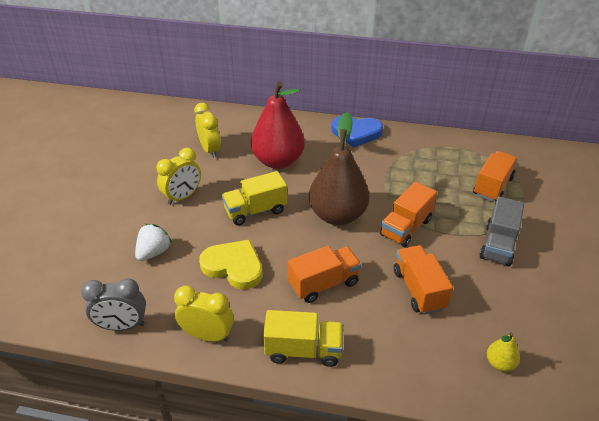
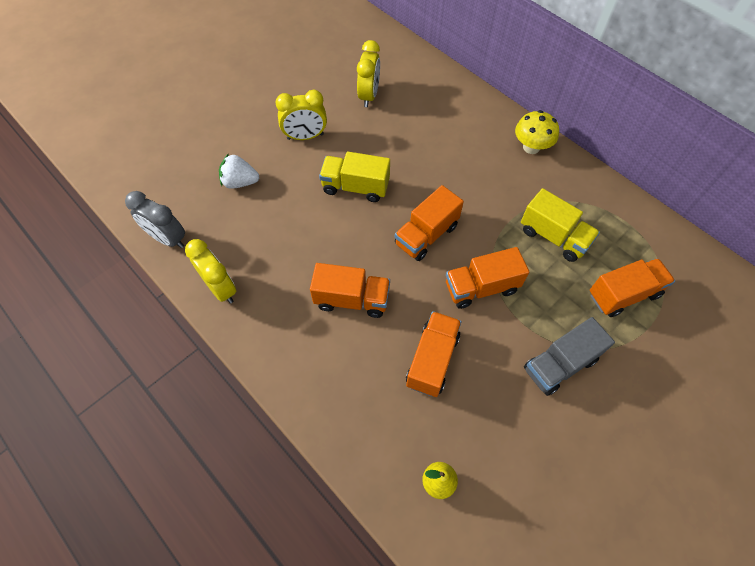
camera: 35 degrees right, 20 degrees up
(154, 252) = (240, 182): white strawberry -> white strawberry turned 150 degrees counterclockwise
(234, 266) = (291, 235): yellow heart -> none
(278, 161) = (422, 141): red pear -> none
(303, 350) = (282, 351): yellow truck -> yellow truck (553, 237)
(337, 215) = (426, 235): brown pear -> orange truck
(356, 133) = (531, 147): blue heart -> yellow mushroom

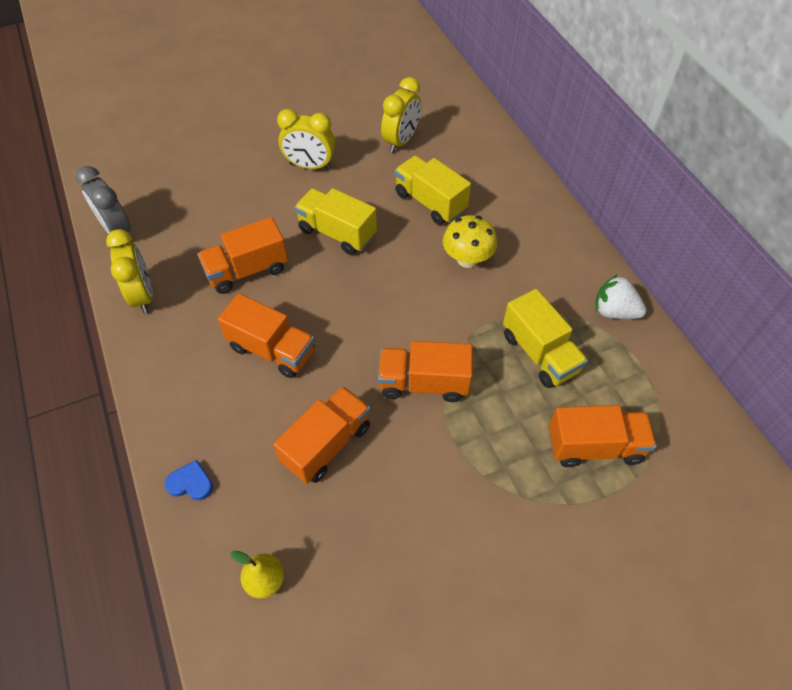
camera: 20 degrees right, 5 degrees down
(240, 182) = (218, 194): white strawberry -> white strawberry (614, 311)
(341, 429) = (190, 483): none -> blue heart
(416, 140) = (430, 202): none -> yellow truck
(426, 235) = (389, 306): orange truck -> orange truck (247, 270)
(531, 147) = (562, 245): yellow mushroom -> yellow mushroom (467, 259)
(560, 364) = (474, 500): grey truck -> none

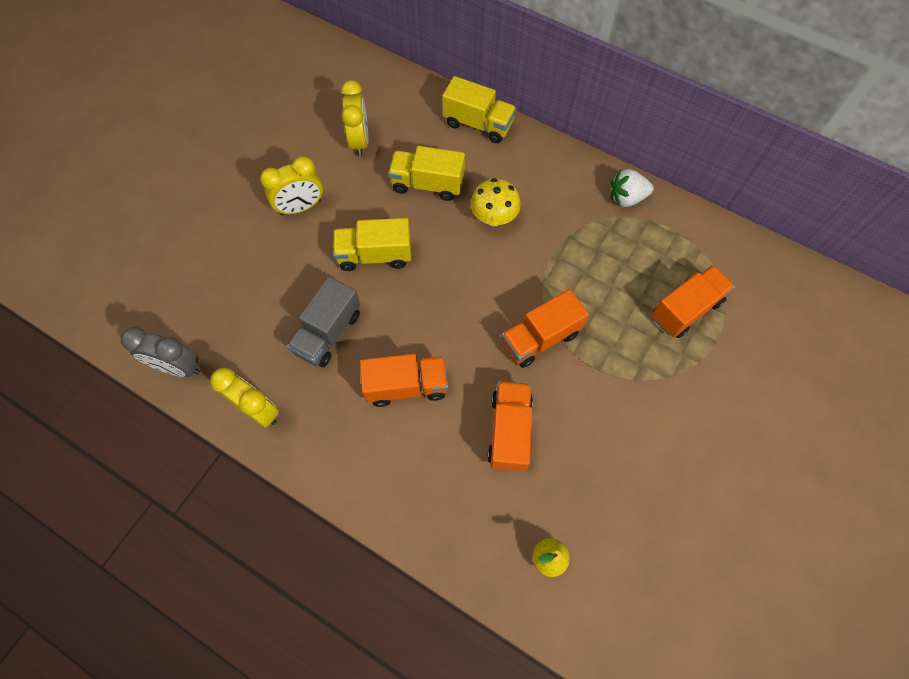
camera: 35 degrees left, 10 degrees up
(190, 483) = (435, 530): blue heart -> none
(247, 270) = (328, 333): orange truck -> grey truck
(539, 353) = (601, 262): yellow truck -> yellow truck (478, 124)

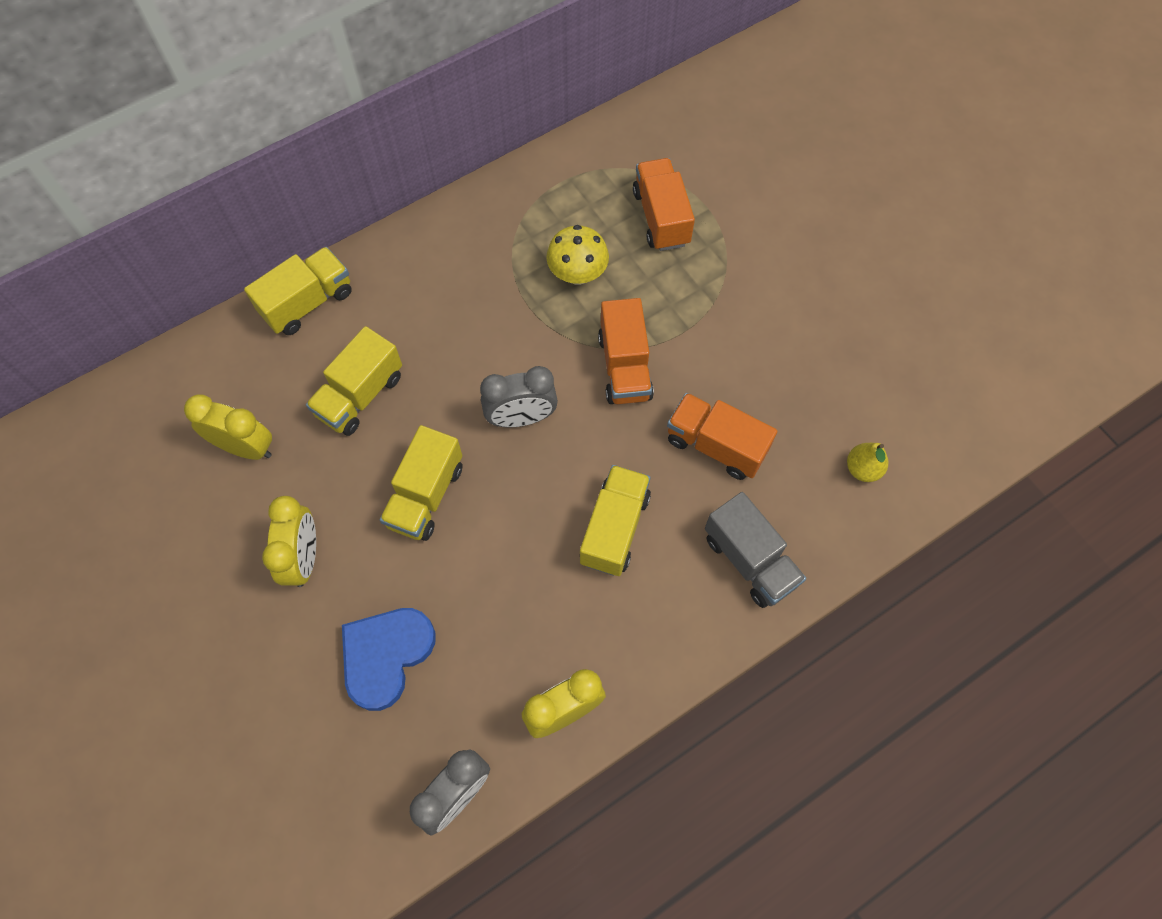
camera: 65 degrees left, 0 degrees up
(255, 283) = (386, 656): none -> blue heart
(328, 333) = (503, 590): grey truck -> grey truck (750, 560)
(406, 386) = (614, 528): orange truck -> yellow truck
(462, 287) = (521, 418): none -> grey clock
(494, 217) = (449, 344): yellow mushroom -> yellow mushroom (577, 274)
(626, 198) = (501, 203): white strawberry -> none

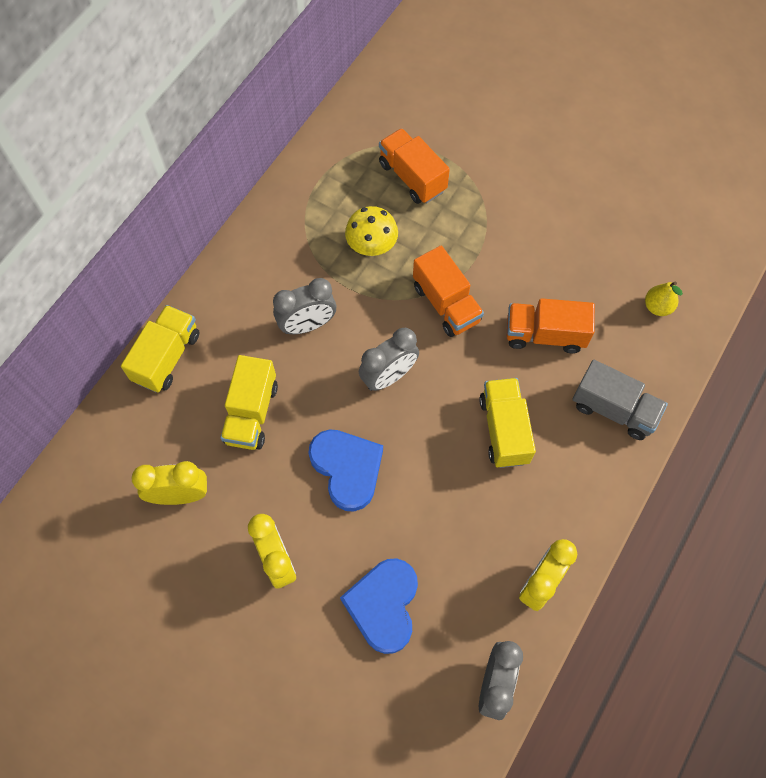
camera: 25 degrees left, 0 degrees up
(426, 495) = (347, 469): yellow truck -> blue heart
(466, 329) = (307, 325): none -> grey clock

